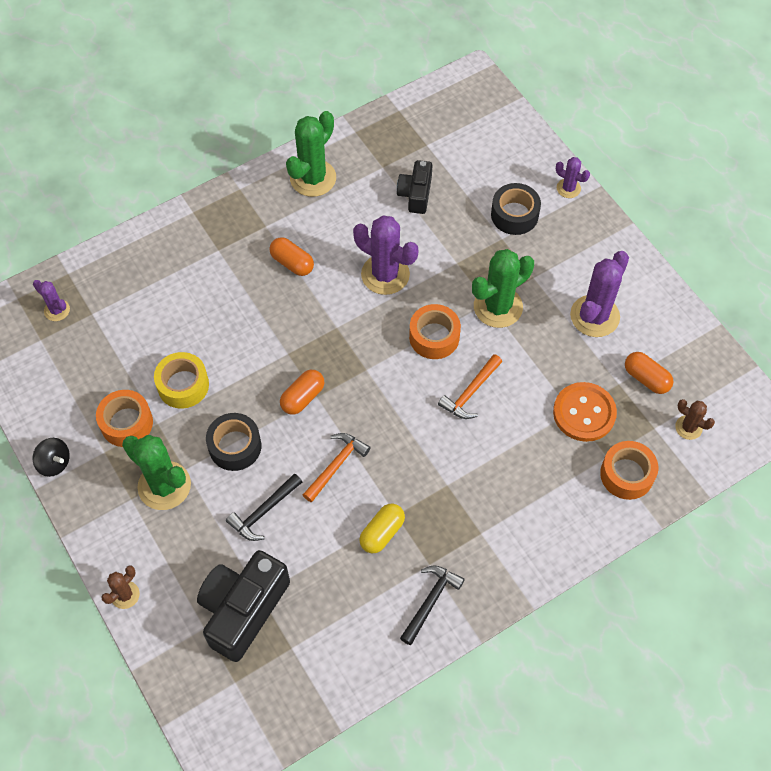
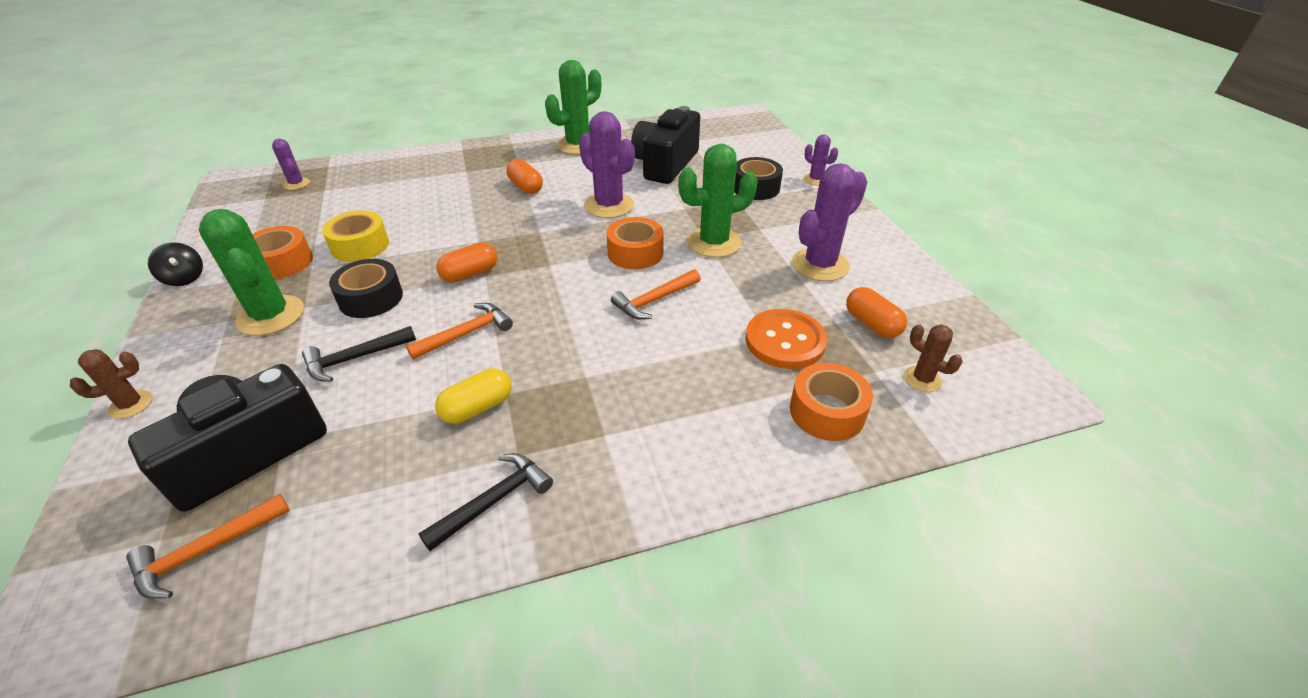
camera: 15 degrees right, 20 degrees down
(270, 682) = (205, 552): none -> orange hammer
(415, 194) = (665, 164): black camera -> black camera, size x1.74

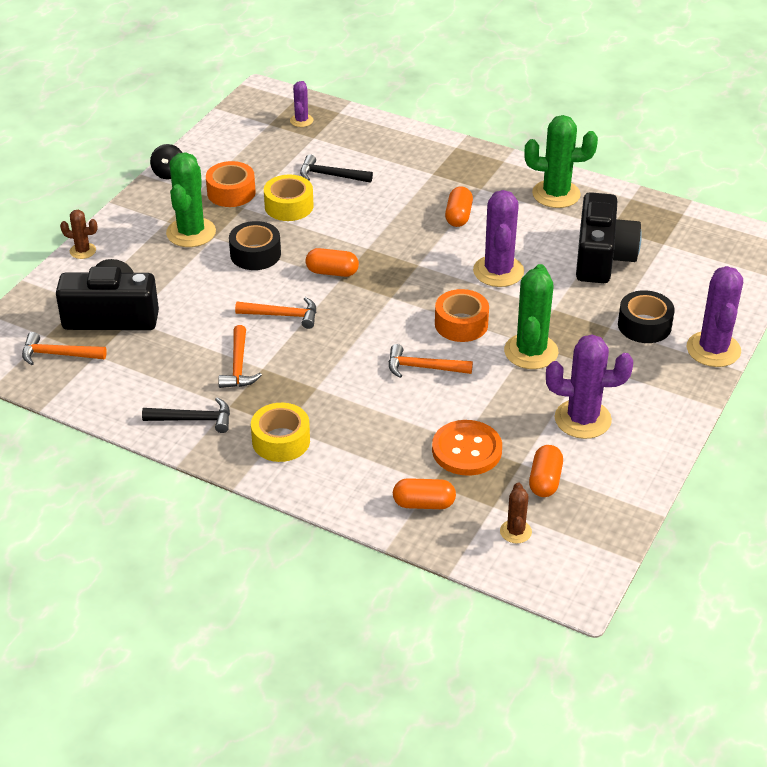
camera: 45 degrees right, 0 degrees up
(355, 359) = (207, 292): black hammer -> black hammer (330, 175)
(477, 408) = (238, 366): yellow capsule -> orange hammer
(620, 452) = (281, 441): none -> yellow tape
(665, 164) = (602, 257): black camera -> black camera turned 120 degrees clockwise
(714, 242) = (531, 352): green cactus -> green cactus turned 75 degrees clockwise
(815, 179) = (713, 349): purple cactus -> purple cactus, size x1.91
(827, 411) = (424, 504): orange tape -> orange capsule

